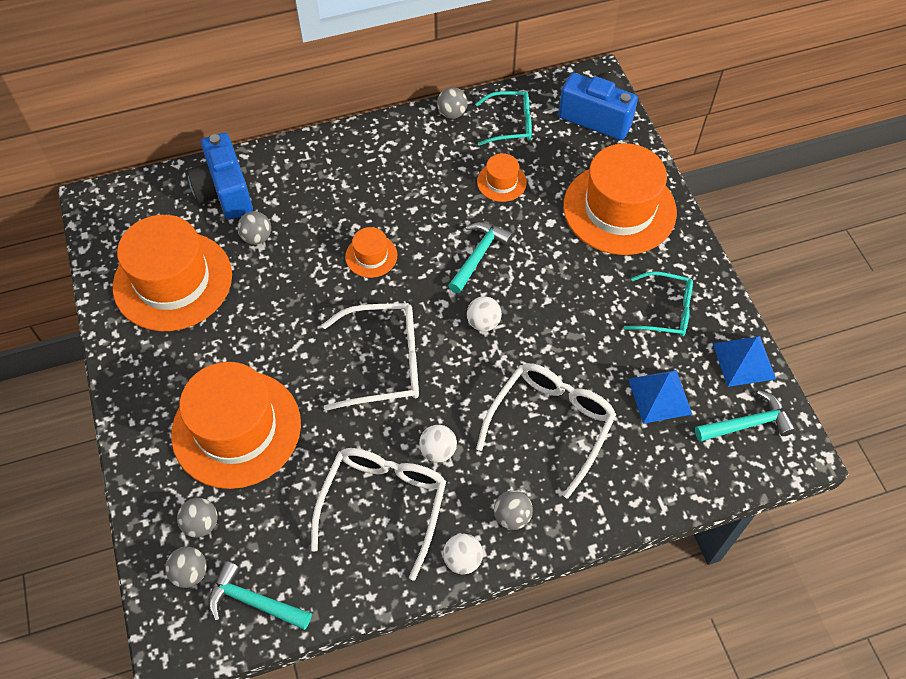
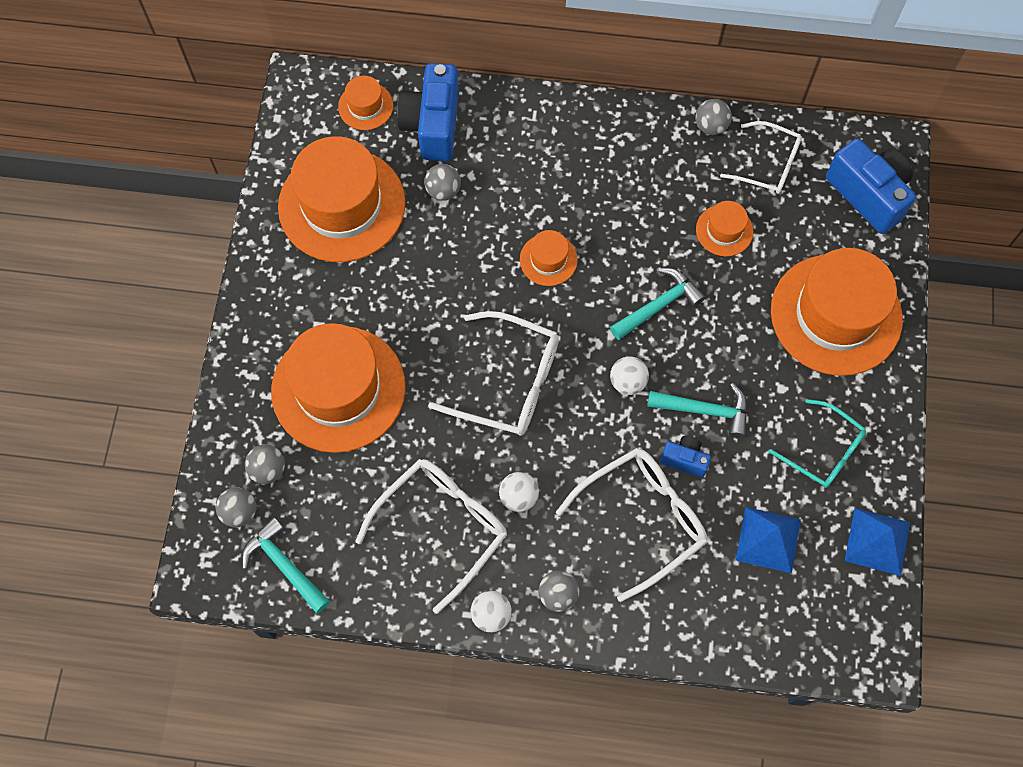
camera: 25 degrees right, 10 degrees up
(160, 198) = (365, 106): none -> orange hat
(511, 124) = (768, 165): turquoise glasses -> white glasses
(560, 363) = (684, 459): none -> blue camera
(747, 424) = (843, 609): turquoise hammer -> turquoise hammer (705, 410)

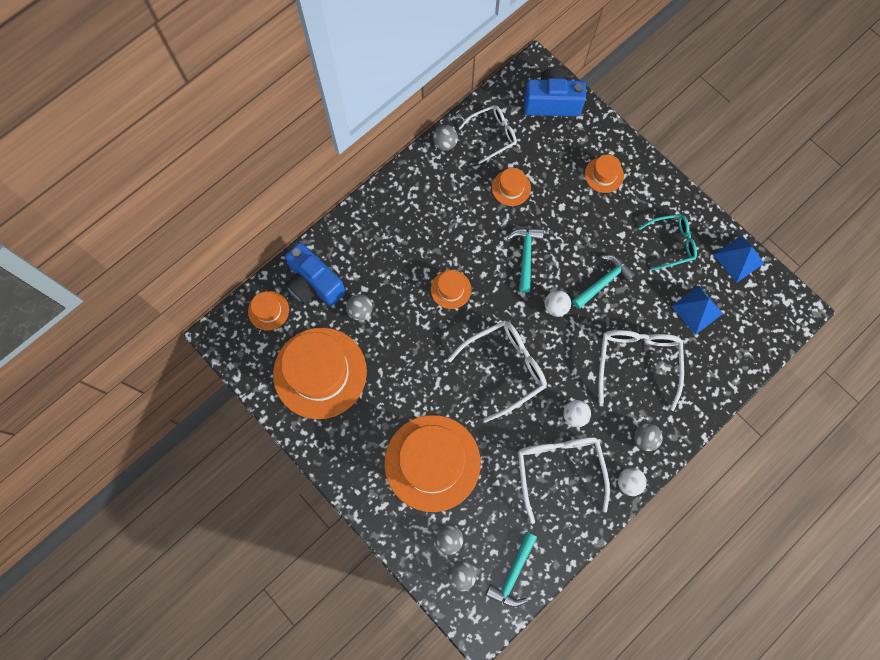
camera: 50 degrees left, 5 degrees up
(284, 565) = (513, 574): turquoise hammer -> turquoise hammer turned 60 degrees counterclockwise
(684, 459) = (622, 314): blue camera -> none
(836, 314) = (604, 175): orange hat -> orange hat, size x0.45

